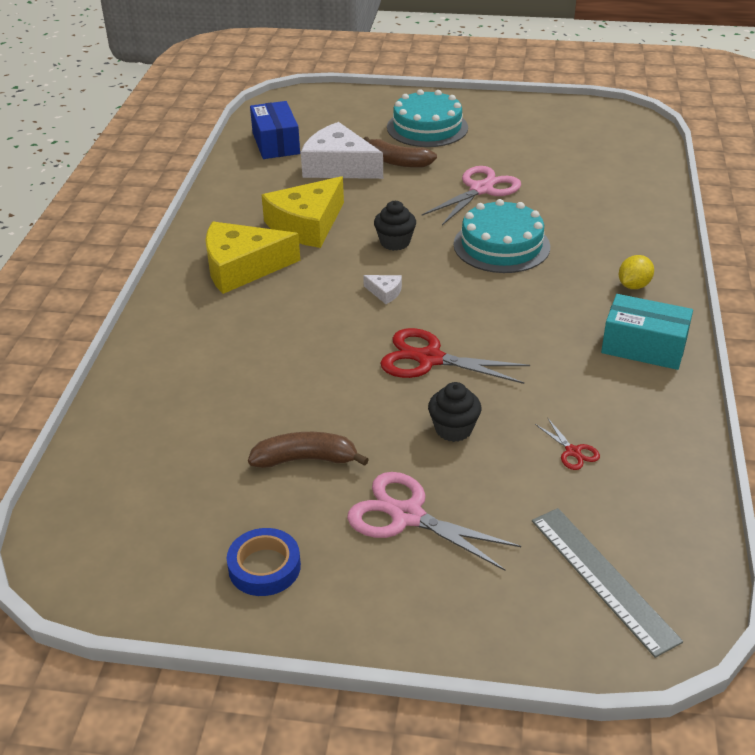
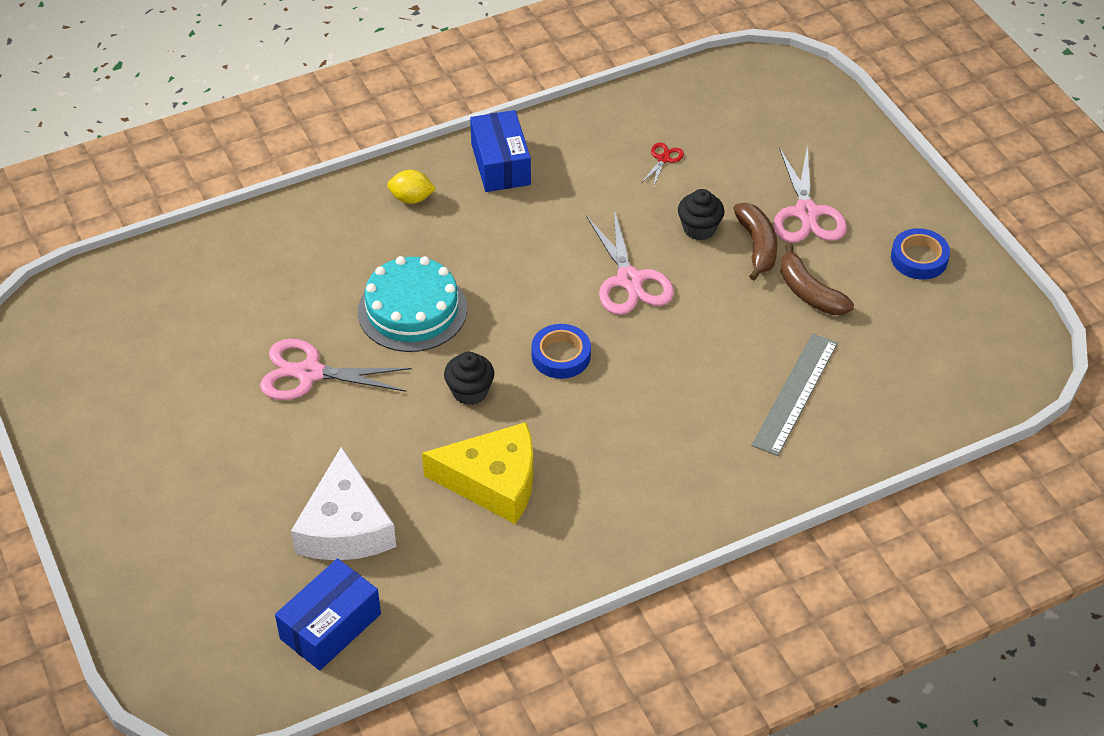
camera: 125 degrees left, 10 degrees up
(242, 267) = (612, 487): yellow cheese -> none
(385, 292) = (561, 355): white cheese -> blue tape
(397, 162) = (295, 477): brown banana -> brown banana (757, 246)
(427, 127) = (184, 492): turquoise cake -> none
(429, 359) = (629, 280): red scissors -> pink scissors
(602, 578) = (766, 106): grey ruler -> grey ruler (795, 393)
(644, 347) = (500, 164): turquoise box -> blue box

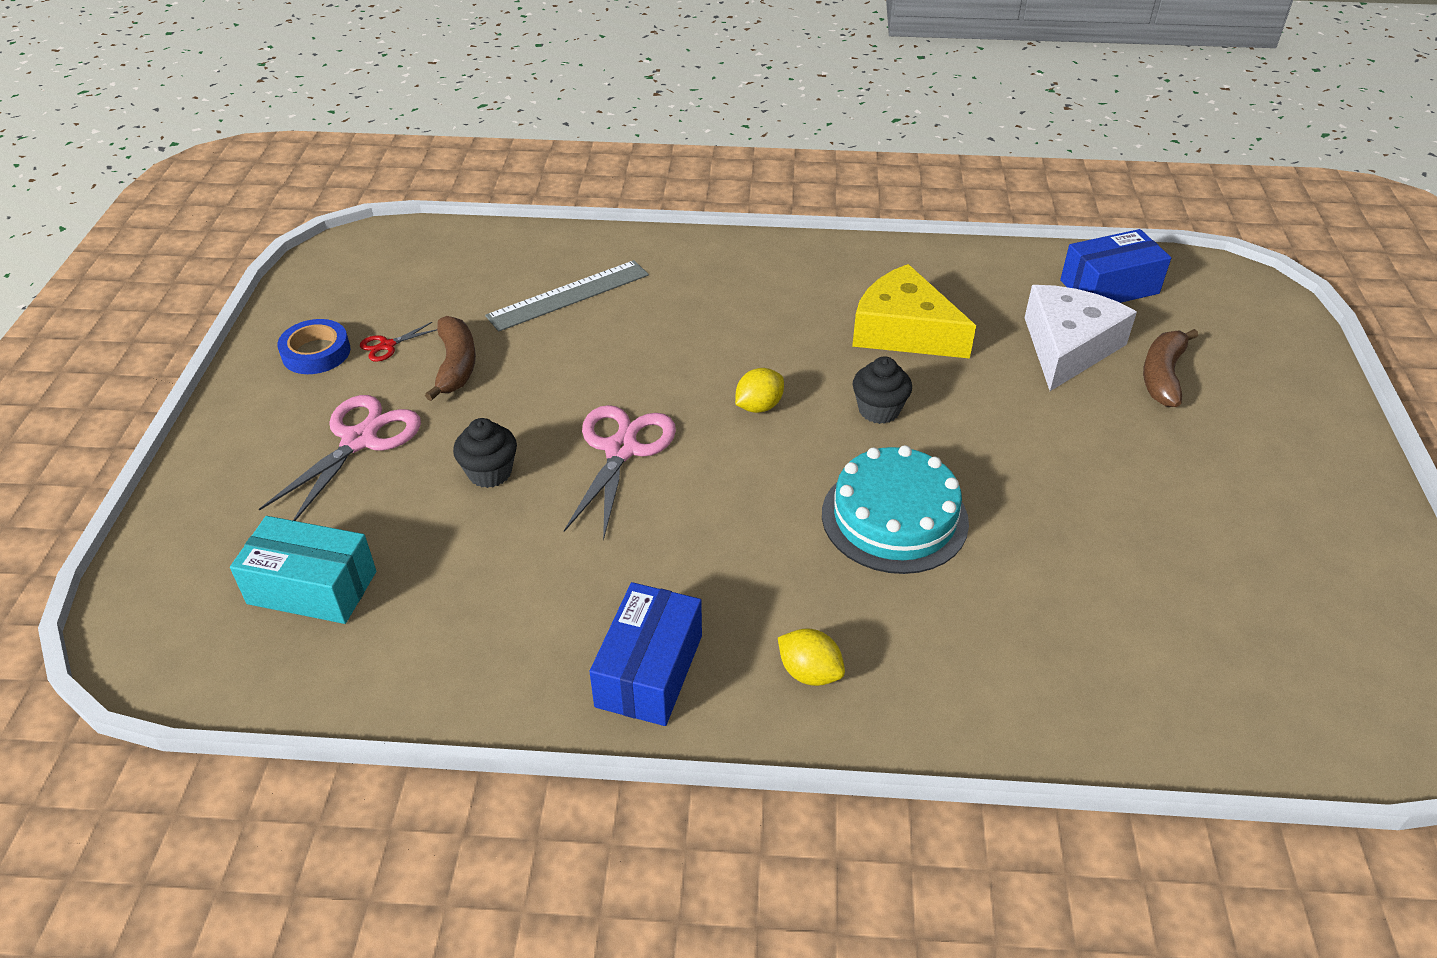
camera: 150 degrees left, 5 degrees down
(309, 373) = (1053, 495): pink scissors -> none
(561, 355) = (759, 406): blue tape -> yellow lemon
(663, 159) = (436, 578): red scissors -> red scissors (387, 345)
(726, 127) = (312, 587): none -> turquoise box
(757, 246) = (451, 428): brown banana -> brown banana (1162, 376)

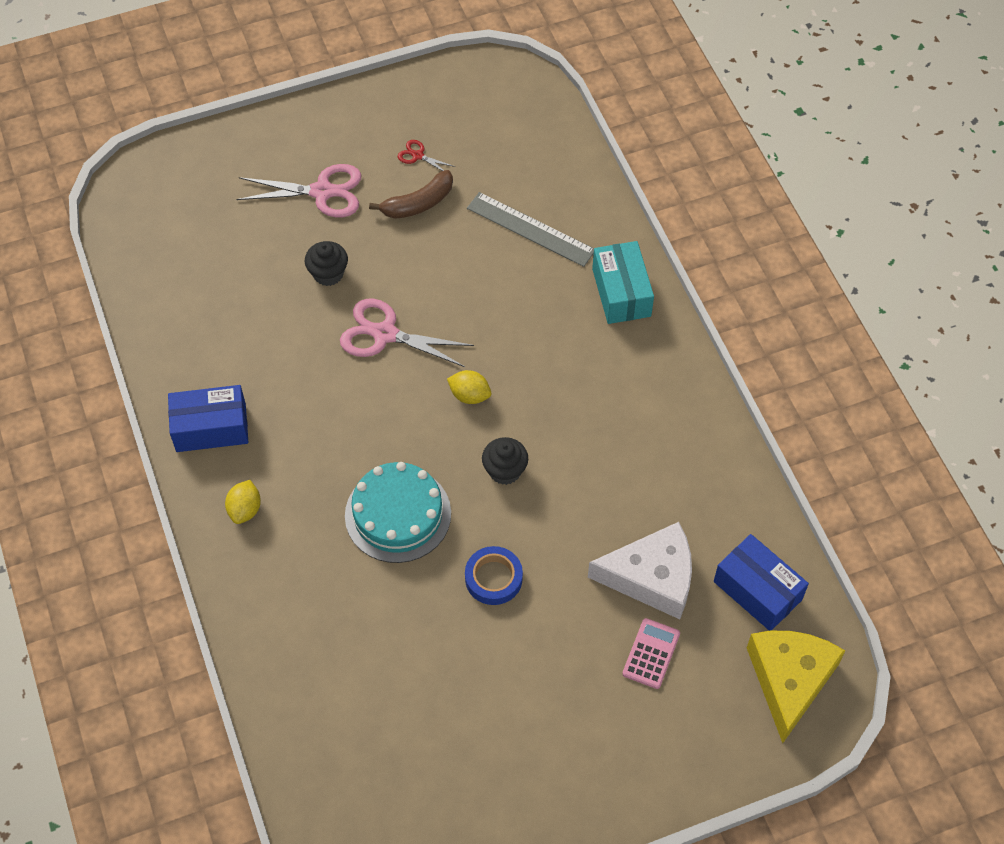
camera: 65 degrees right, 15 degrees up
(312, 587) = (197, 237): turquoise box -> turquoise box (621, 292)
(316, 352) = (390, 122): blue tape -> blue tape (493, 578)
(621, 449) = (385, 334): pink scissors -> pink scissors turned 150 degrees counterclockwise
(903, 331) = (609, 458): yellow cheese -> yellow cheese (789, 680)
(1162, 376) = (651, 654): brown banana -> pink calculator

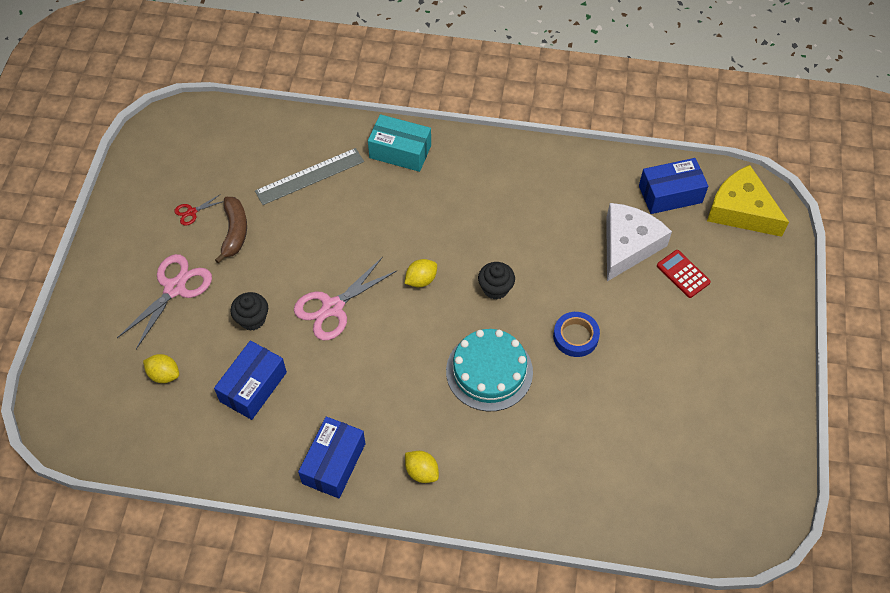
camera: 60 degrees left, 0 degrees up
(224, 237) = (164, 374): none -> yellow lemon
(254, 315) = (253, 386): none -> blue box
(651, 654) = (683, 274): pink calculator -> red calculator

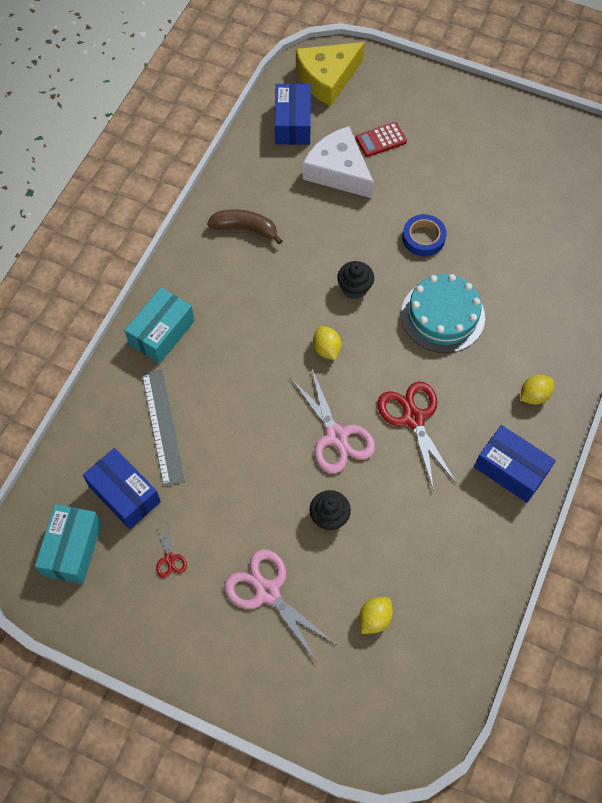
camera: 75 degrees left, 5 degrees up
(188, 146) = (72, 549): none -> turquoise box
(234, 232) = (212, 517): brown banana -> brown banana (245, 229)
(253, 386) = (410, 530): blue box -> blue box (124, 494)
(368, 367) = (413, 418): none -> red scissors

